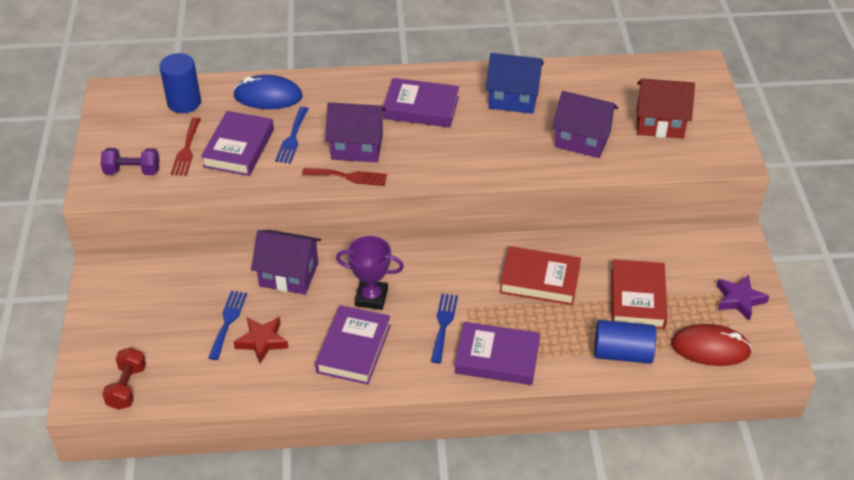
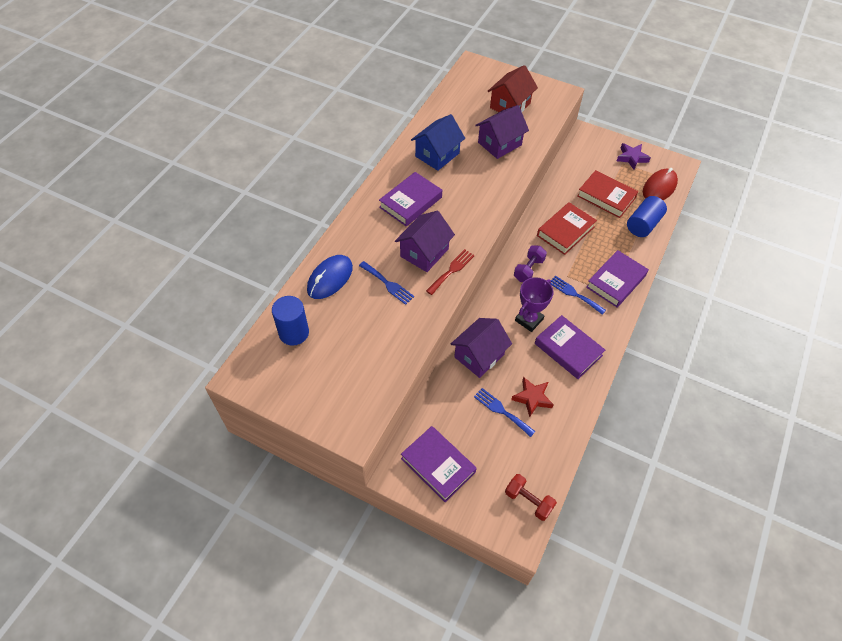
camera: 60 degrees left, 10 degrees up
(132, 171) = (349, 398): purple dumbbell -> purple dumbbell (528, 269)
(186, 150) = (351, 353): red fork -> none
(239, 148) = (374, 320): purple book -> purple book (438, 465)

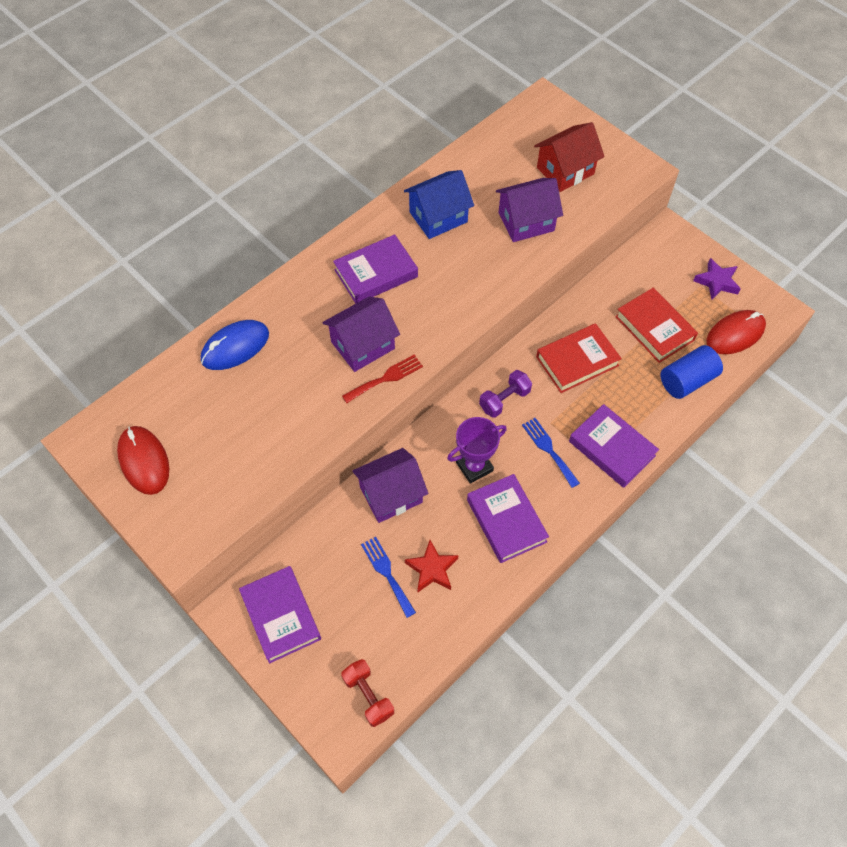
camera: 20 degrees right, 5 degrees up
(294, 333) = (165, 404): blue cylinder -> none
(296, 378) = (144, 461): none -> red mouse
(388, 284) = (300, 374): blue fork -> none
(616, 281) = (612, 448): purple book -> purple book turned 75 degrees clockwise

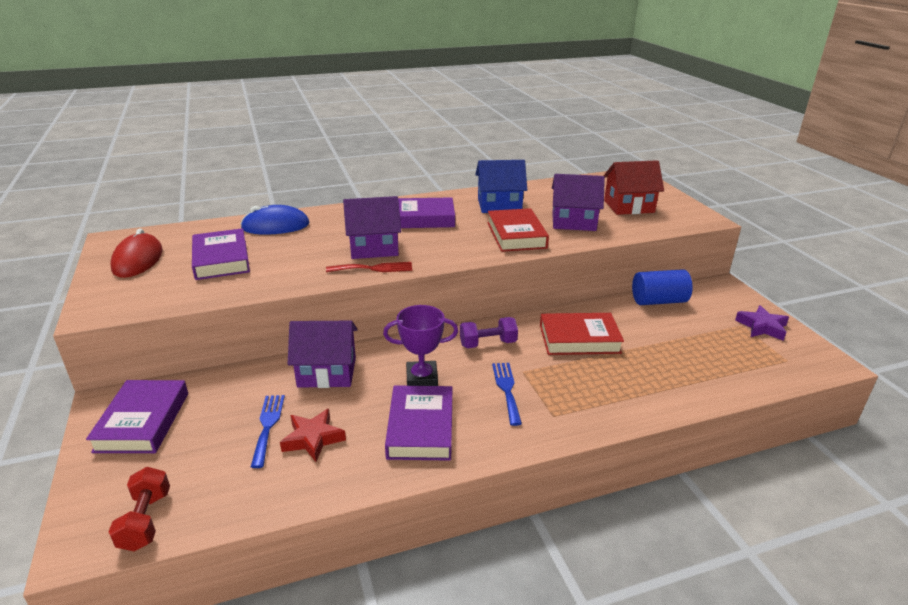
camera: 25 degrees right, 30 degrees down
(612, 448) = (576, 409): purple book -> purple book (221, 259)
(654, 328) = (675, 339): red book -> red book (516, 235)
(687, 380) = (694, 384): blue cylinder -> blue cylinder (658, 301)
(735, 334) = (768, 367): red mouse -> none

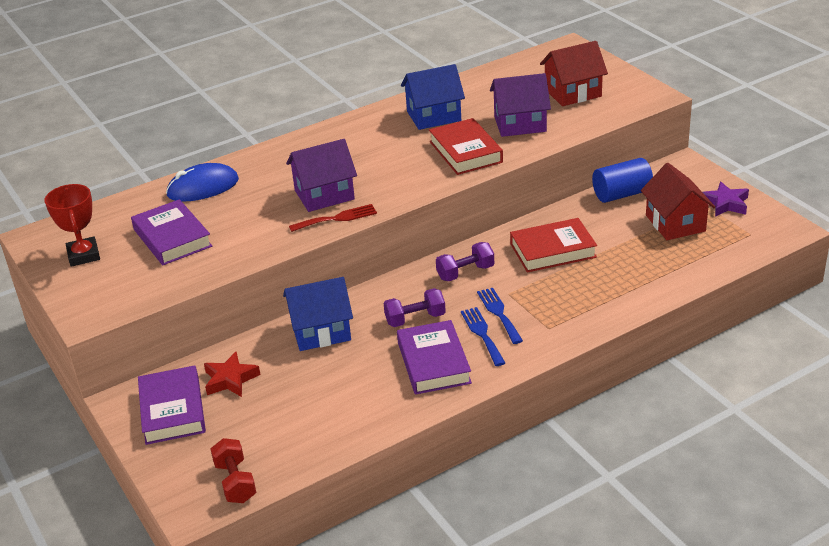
camera: 10 degrees left, 5 degrees up
(138, 260) = (83, 255): red mouse -> red trophy
(268, 426) = (293, 390): blue fork -> blue fork (482, 334)
(313, 439) = (341, 391): red star -> red star (230, 379)
(327, 372) = (321, 331): purple house -> blue house
(422, 218) = (357, 149): purple book -> none
(422, 378) = (415, 319): purple trophy -> purple dumbbell
(708, 336) = (675, 223): none -> red house

